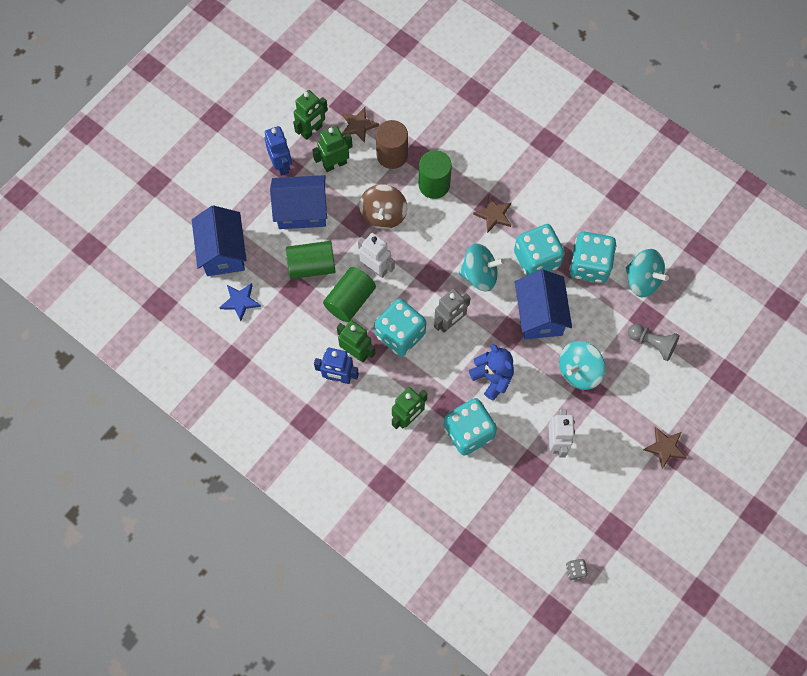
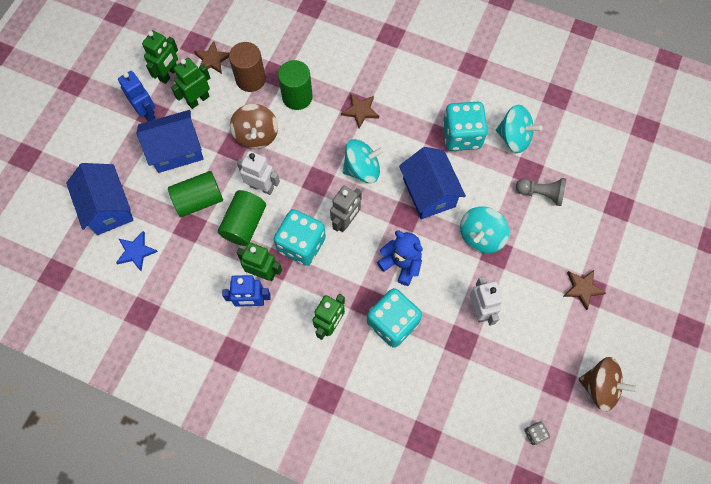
camera: 15 degrees left, 0 degrees up
(536, 259) = (411, 142): turquoise dice -> none
(652, 544) = (600, 387): none -> brown spinning top

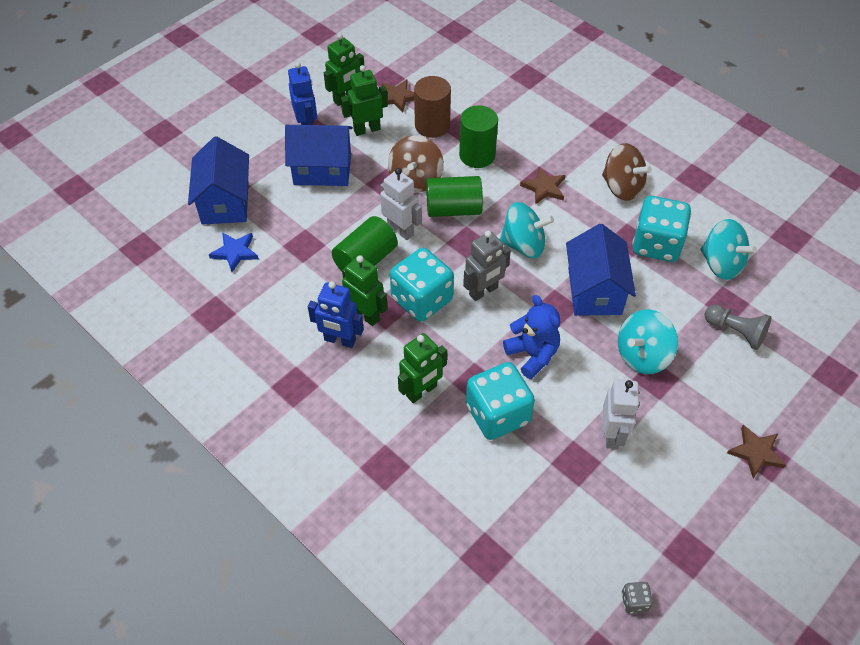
camera: 20 degrees right, 15 degrees down
(199, 200) = (325, 223): green cylinder -> green cylinder (453, 209)
(600, 387) = (743, 575): brown spinning top -> brown spinning top (622, 187)

